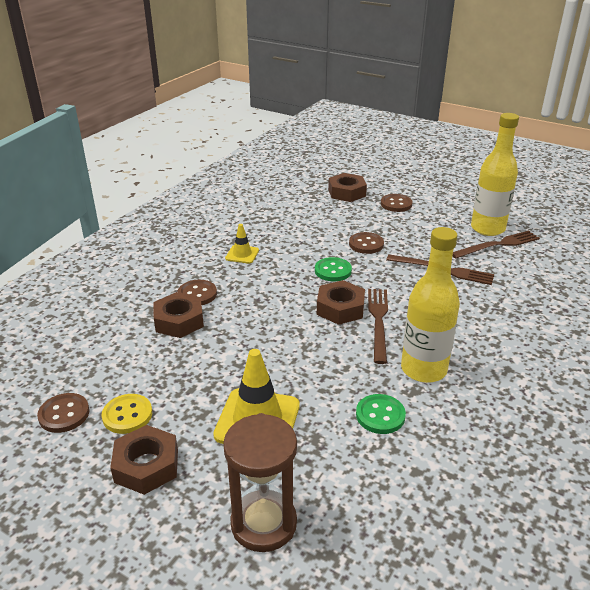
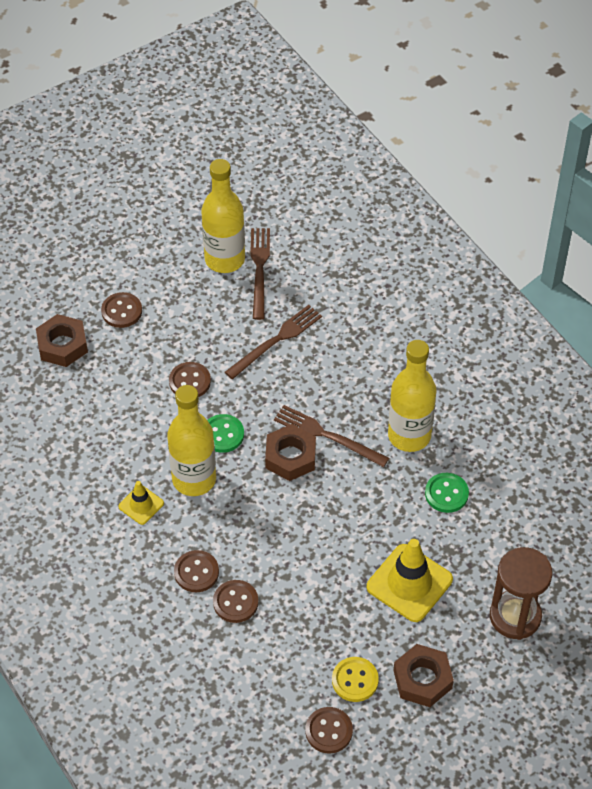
camera: 65 degrees left, 20 degrees up
(179, 321) = (235, 602): brown nut -> brown button
(281, 270) = (194, 479): none -> yellow bottle

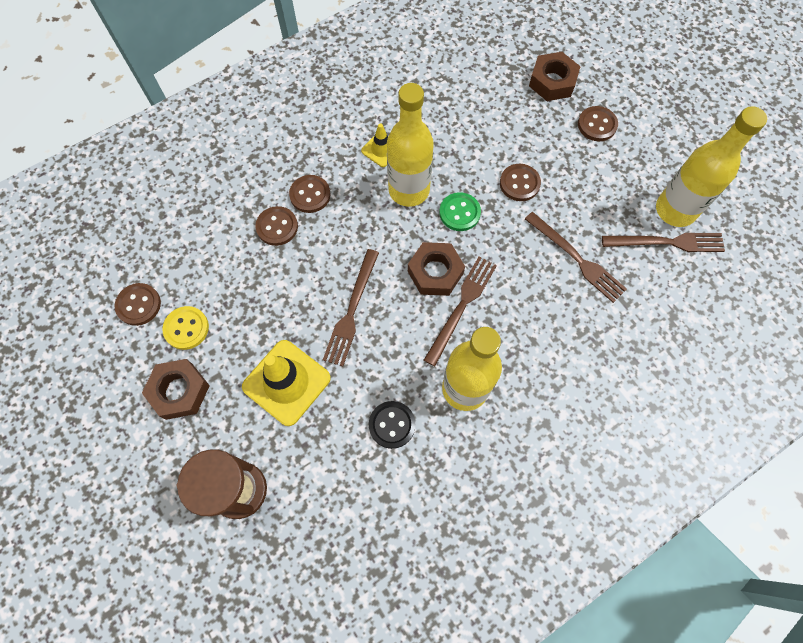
camera: 90 degrees right, 15 degrees up
(332, 529) = (352, 310): none -> brown fork
(446, 494) = (392, 425): green button -> black button

